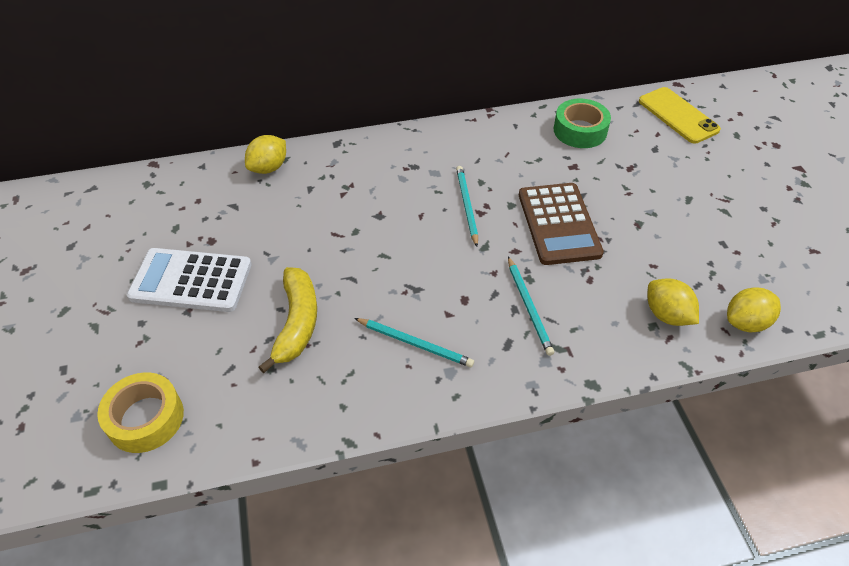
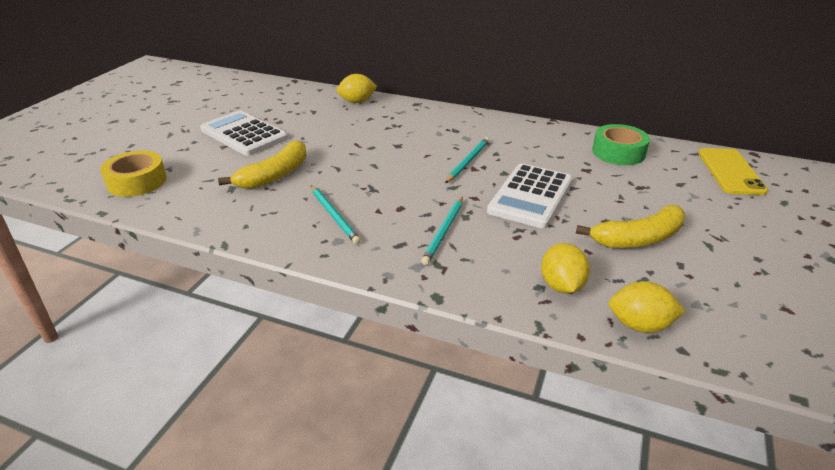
camera: 35 degrees right, 15 degrees down
(558, 224) = (530, 196): brown calculator -> white calculator
(676, 231) = (638, 239): none -> yellow banana

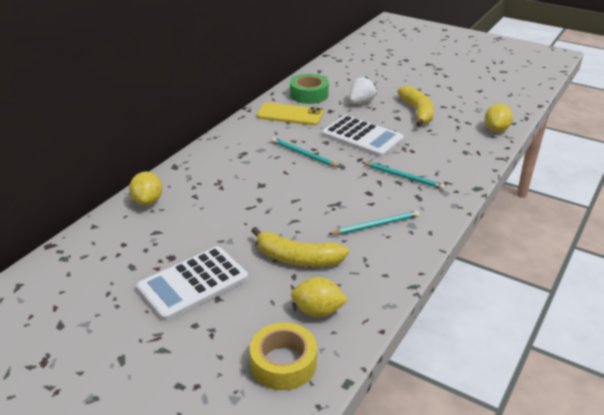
camera: 80 degrees left, 0 degrees up
(275, 175) = (297, 258): yellow banana -> yellow banana turned 150 degrees clockwise
(561, 286) = (464, 144): yellow lemon -> yellow lemon (318, 311)
(629, 190) = (361, 102): none -> white strawberry
(730, 172) = (346, 67): yellow phone -> yellow phone (290, 114)

